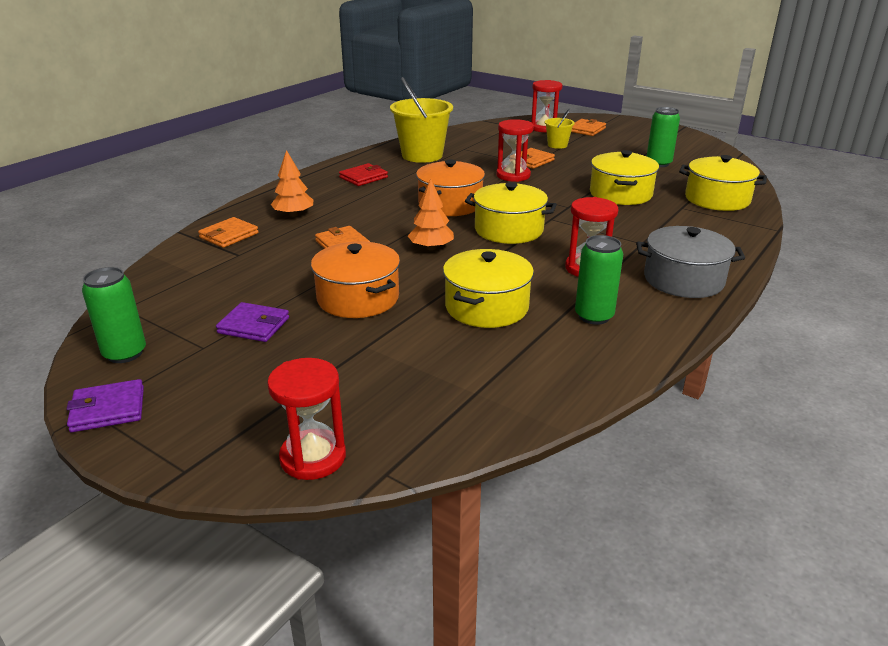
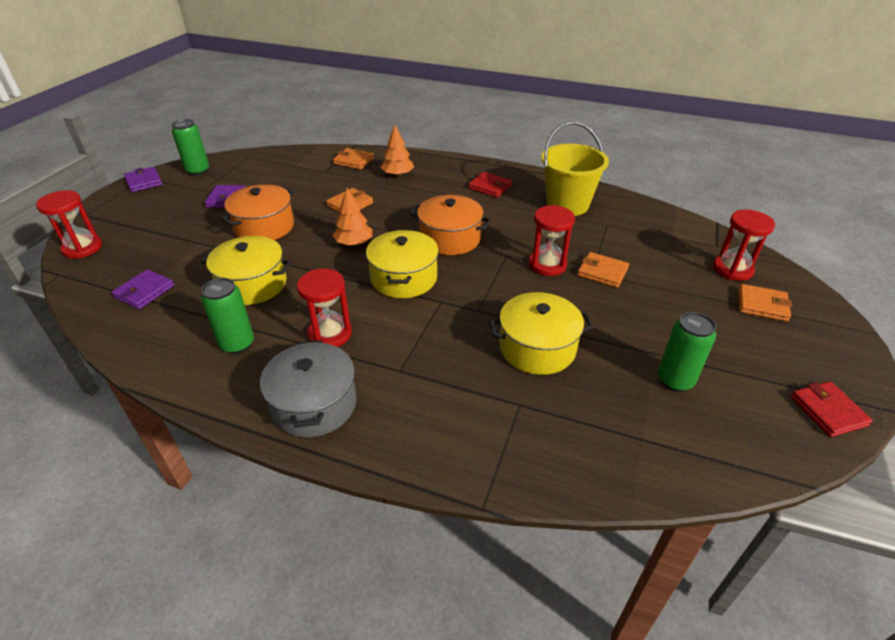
camera: 75 degrees right, 10 degrees up
(471, 383) = (144, 291): none -> purple wallet
(557, 145) = (674, 286): yellow bucket -> none
(685, 138) = (828, 411): none -> red wallet
(717, 199) = (568, 442): yellow pot -> none

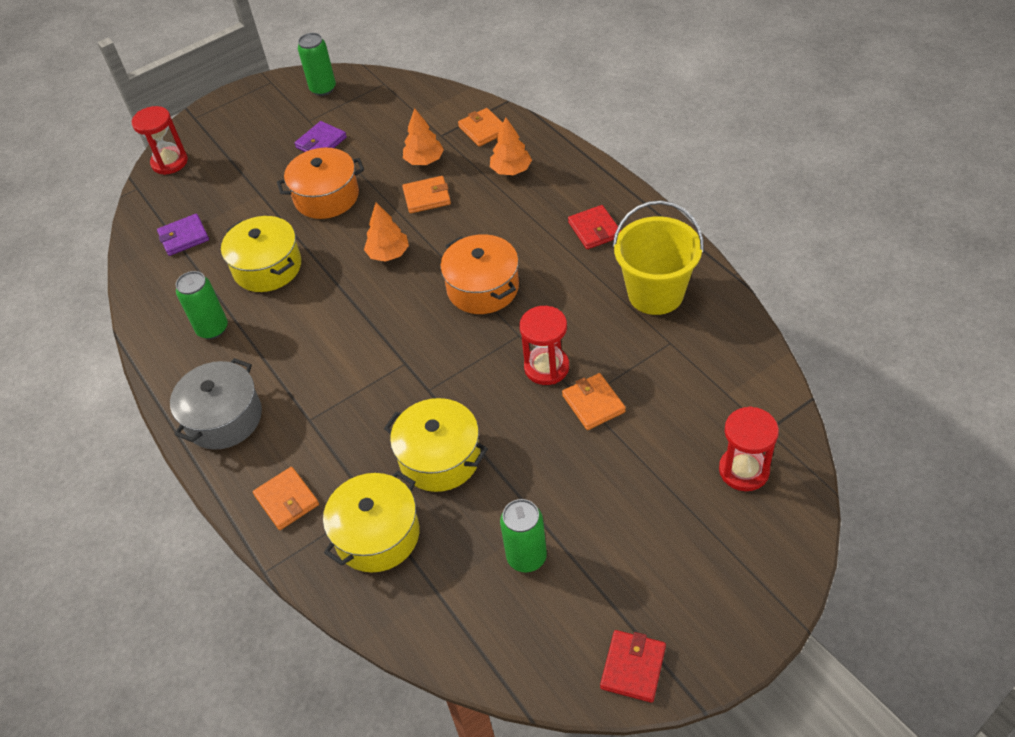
camera: 40 degrees right, 10 degrees up
(144, 181) = (267, 88): purple wallet -> none
(326, 186) = (424, 160): none -> orange tree
(330, 334) = (286, 353): red hourglass -> none
(404, 278) = (396, 319): yellow pot -> yellow pot (377, 535)
(762, 305) = (719, 529): orange wallet -> orange wallet (287, 500)

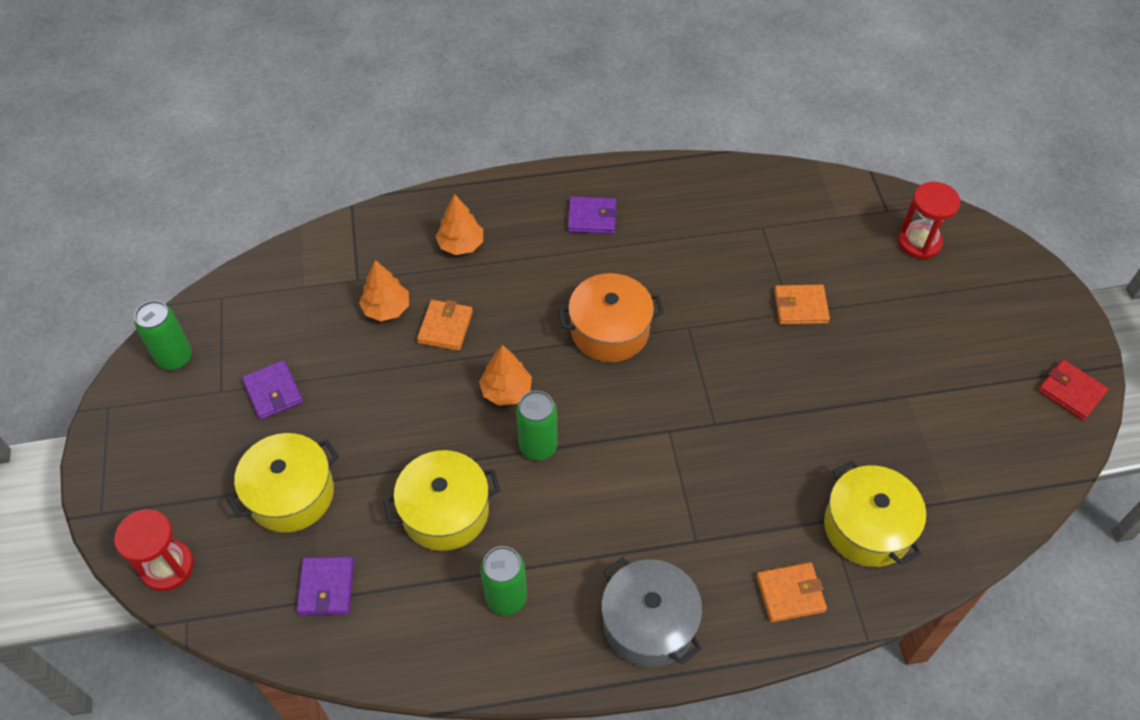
camera: 70 degrees left, 5 degrees up
(326, 197) = (372, 417): orange pot -> none
(440, 458) = (802, 444): yellow pot -> yellow pot (291, 494)
(483, 129) = (380, 242): orange wallet -> none
(526, 557) = (940, 420): green can -> green can (538, 446)
(546, 367) = (740, 322): red hourglass -> none
(594, 229) = (592, 217): red wallet -> purple wallet
(655, 293) = (700, 211): yellow bucket -> none

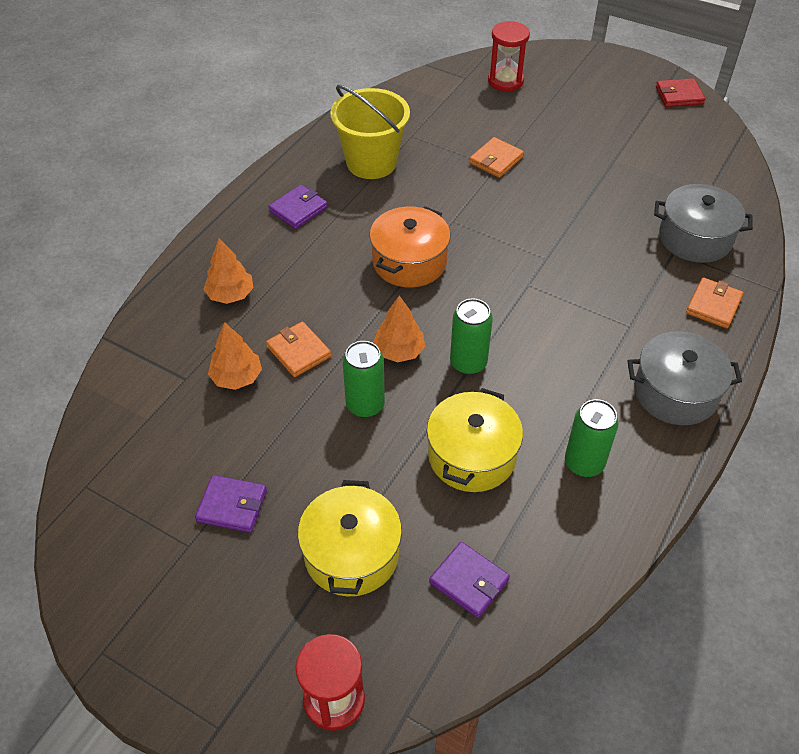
camera: 50 degrees left, 5 degrees down
(175, 358) = (109, 562): green can -> green can (365, 405)
(698, 224) = (371, 162): none -> yellow bucket
(867, 527) = (695, 238): yellow pot -> grey pot

